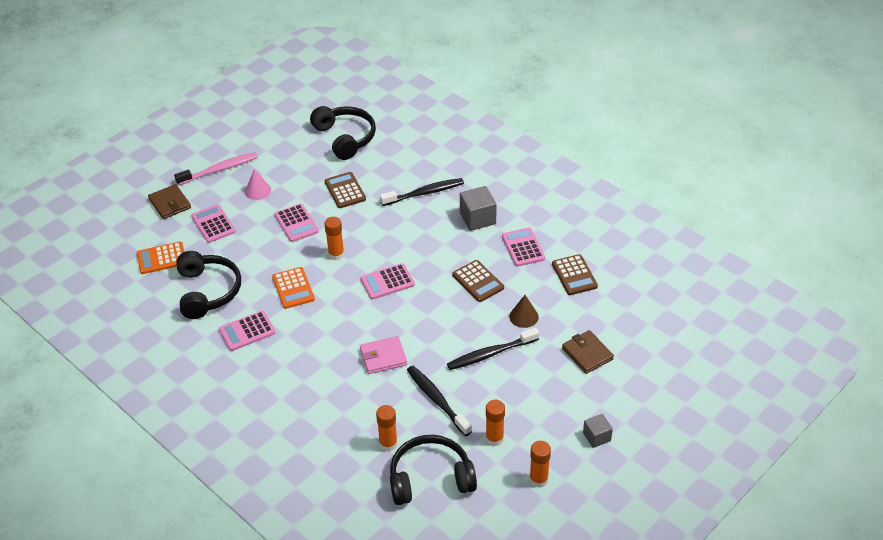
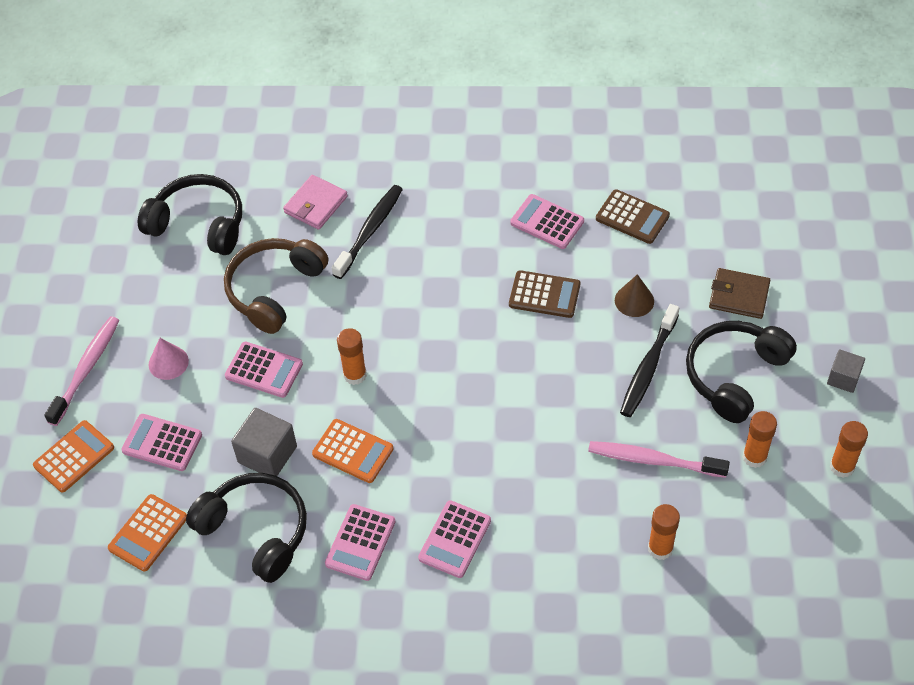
camera: 40 degrees left, 10 degrees up
(170, 204) = (74, 457): brown wallet -> orange calculator
(345, 191) = (275, 290): brown calculator -> brown headphones
(383, 357) = (544, 456): pink wallet -> pink wallet (316, 204)
(387, 282) = (449, 366): pink calculator -> pink calculator (455, 539)
(430, 479) = (743, 551): black headphones -> black headphones (735, 375)
(437, 400) = (654, 460): black toothbrush -> pink toothbrush
(477, 218) = (462, 221): grey cube -> grey cube (267, 454)

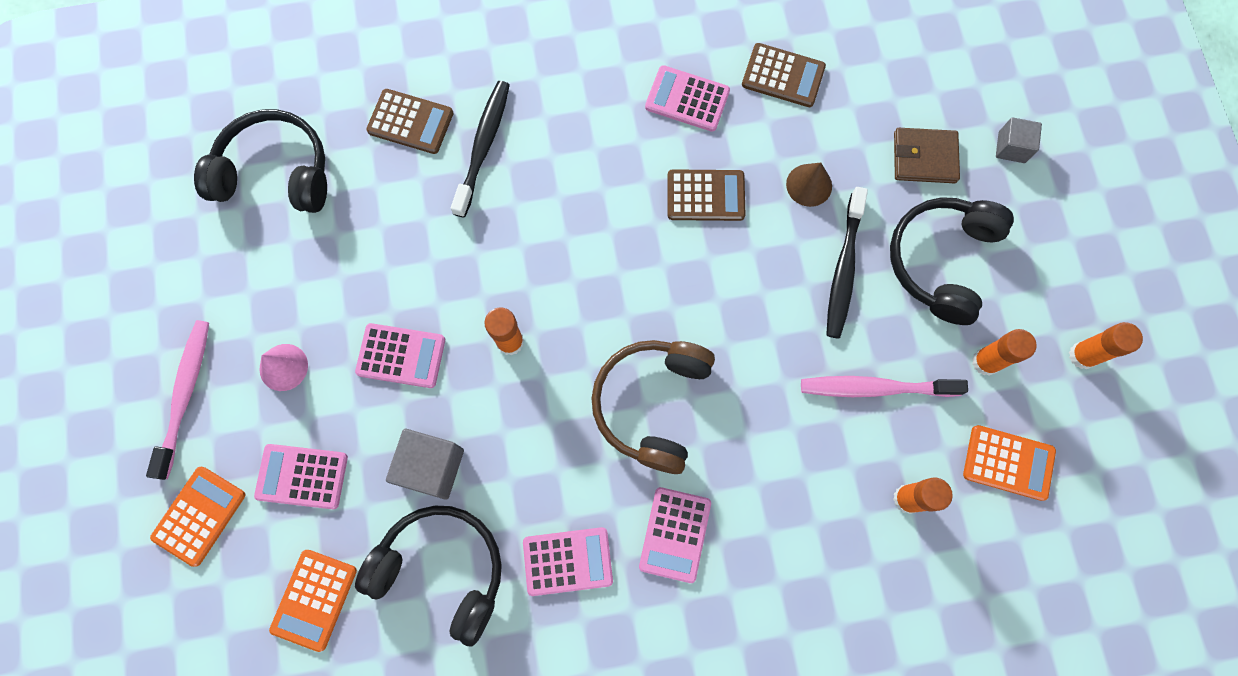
camera: 15 degrees left, 20 degrees up
(275, 290) = (388, 246): brown headphones -> brown headphones (653, 404)
(316, 204) = (410, 122): pink wallet -> brown calculator
(353, 451) = (531, 443): orange calculator -> orange calculator (1008, 462)
(360, 543) = (567, 561): pink calculator -> pink calculator turned 105 degrees counterclockwise
(843, 378) = (1060, 243): grey cube -> grey cube (1011, 147)

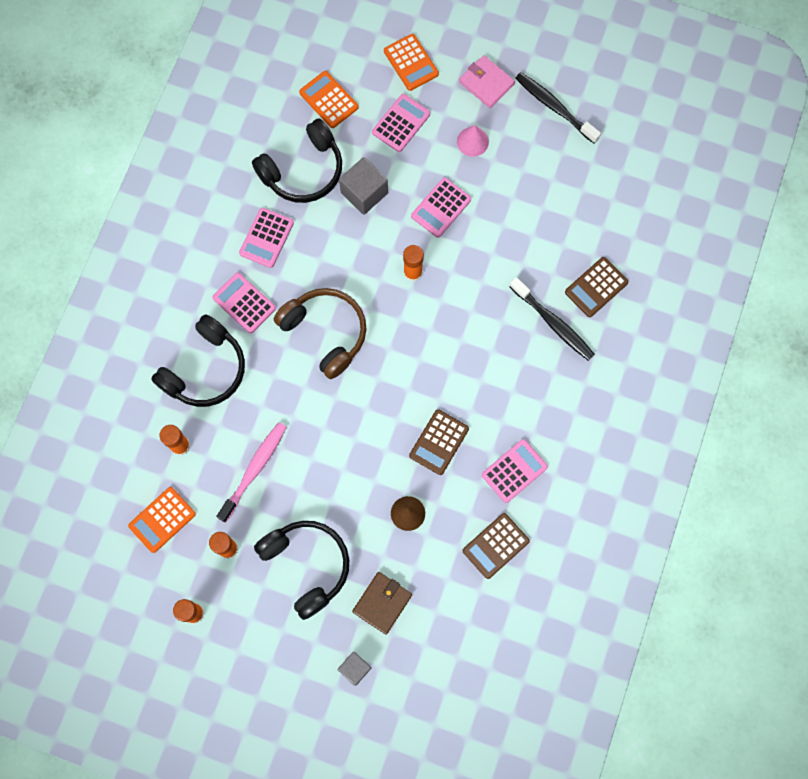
camera: 120 degrees right, 0 degrees up
(185, 395) = (486, 83): pink toothbrush -> pink wallet
(275, 173) = (604, 191): black headphones -> black headphones (205, 369)
(844, 268) = (339, 499): black toothbrush -> black toothbrush (555, 107)

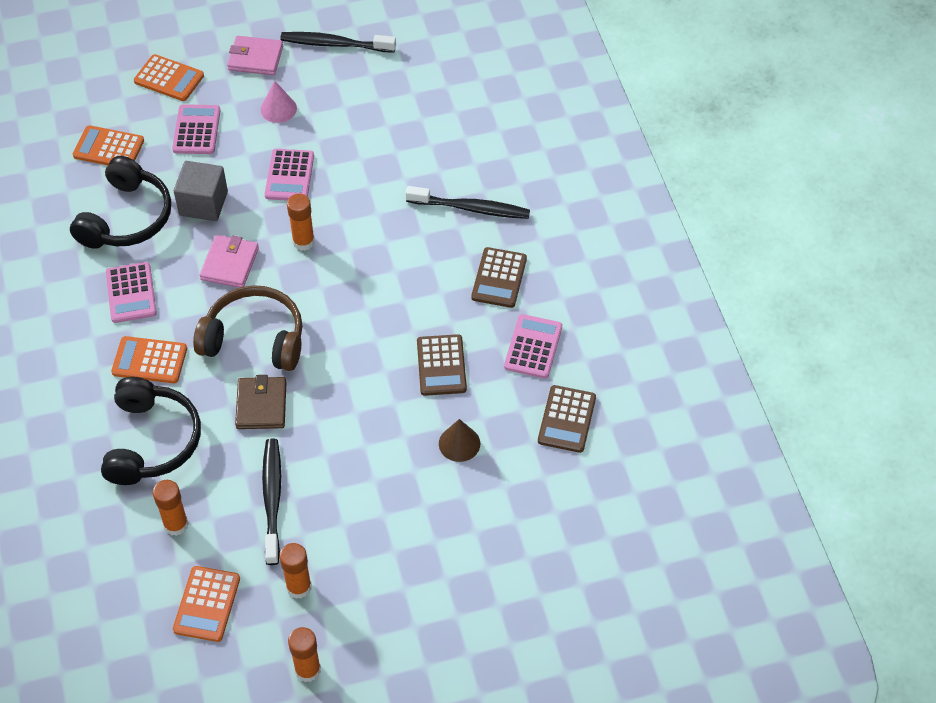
camera: 35 degrees left, 20 degrees down
(244, 303) = (149, 360): pink calculator -> orange calculator
(254, 470) = (272, 500): pink toothbrush -> black toothbrush
(306, 565) = (393, 551): black headphones -> none
(349, 257) = (229, 264): none -> pink wallet
(355, 668) = (516, 613): grey cube -> none
(382, 603) = (496, 537): brown wallet -> brown wallet (261, 405)
(596, 287) = (487, 159): brown calculator -> brown calculator (499, 278)

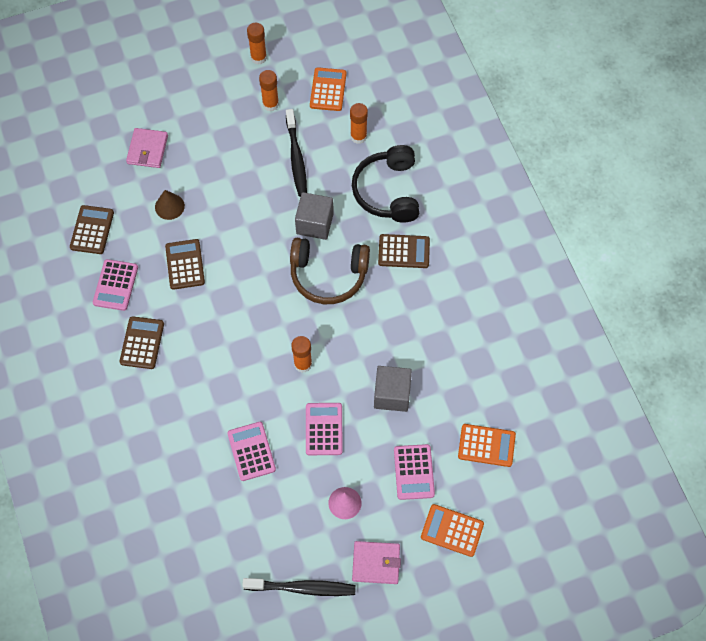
camera: 175 degrees right, 10 degrees up
(126, 218) = (453, 375): black headphones -> none
(131, 293) = (431, 306): pink calculator -> pink calculator (251, 451)
(149, 360) = (404, 251): orange calculator -> brown calculator
(229, 264) = (359, 338): pink wallet -> pink wallet (147, 149)
(261, 405) = (314, 223): brown wallet -> grey cube
(470, 208) = (166, 408): black toothbrush -> none

